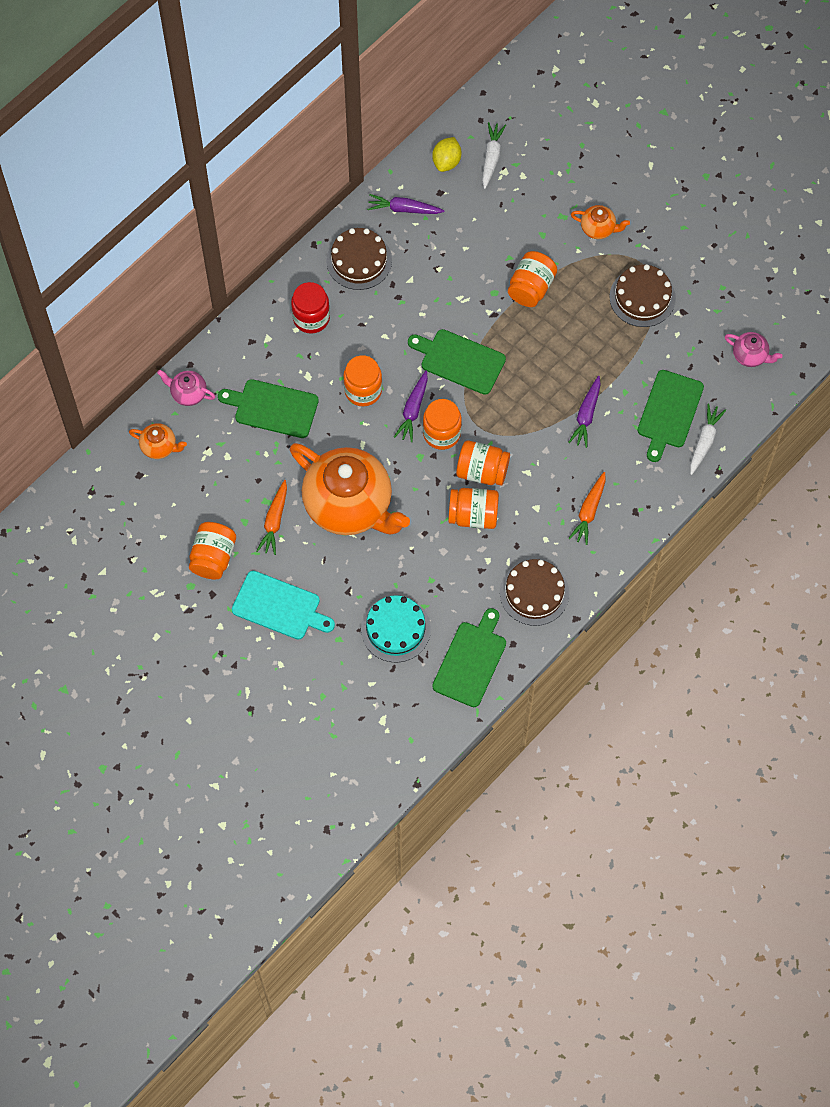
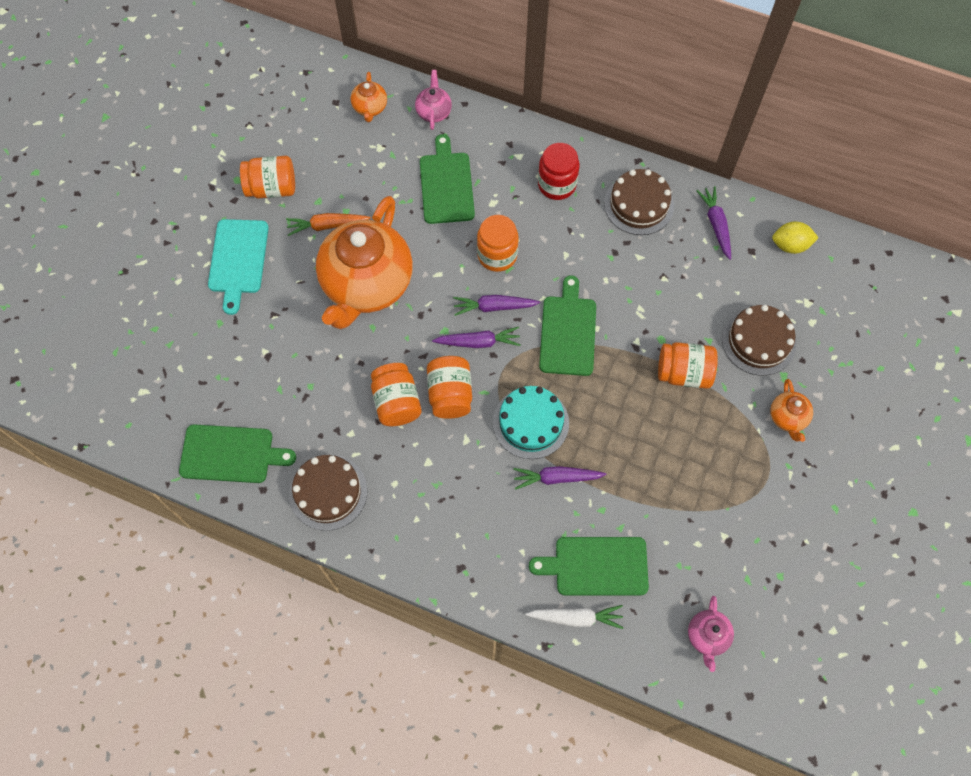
camera: 70 degrees right, 0 degrees up
(395, 629) = (245, 371): turquoise cake -> turquoise cake (531, 422)
(441, 433) = (478, 342): orange jar -> purple carrot
(491, 158) = (817, 285): white carrot -> none
(589, 511) = (443, 518): orange carrot -> none
(642, 297) = (726, 491): brown cake -> brown cake (758, 341)

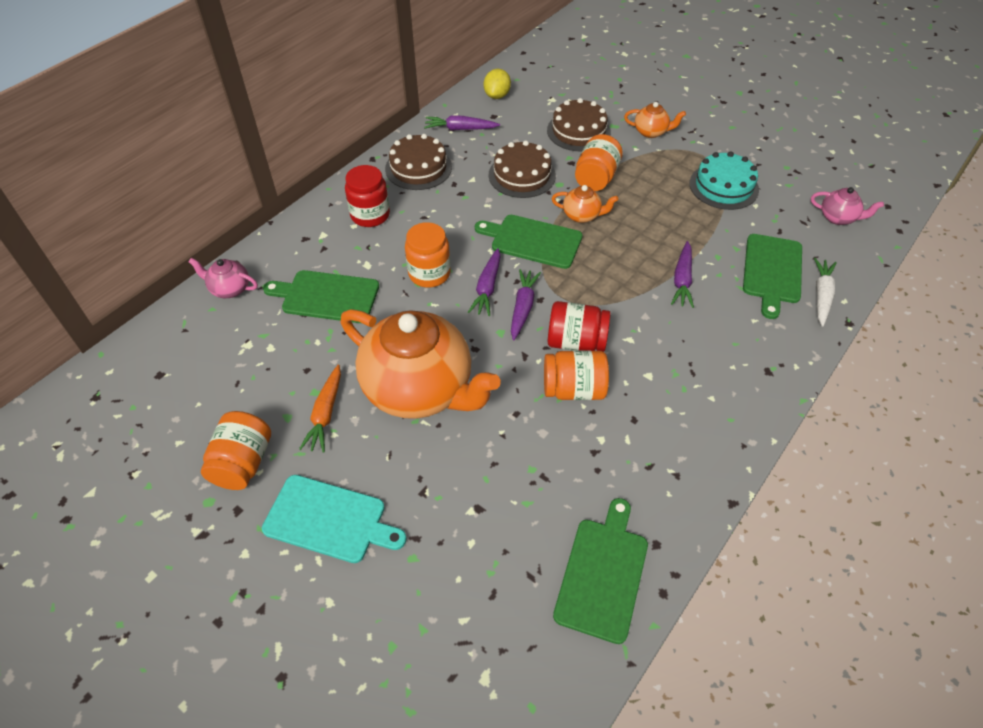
camera: 75 degrees left, 15 degrees down
(328, 492) = (669, 474): brown cake -> brown cake (522, 175)
(370, 108) = (189, 343): orange teapot -> orange teapot (582, 215)
(450, 394) = (576, 342): orange jar -> red jar
(531, 422) = (621, 286): turquoise cake -> turquoise cake (723, 186)

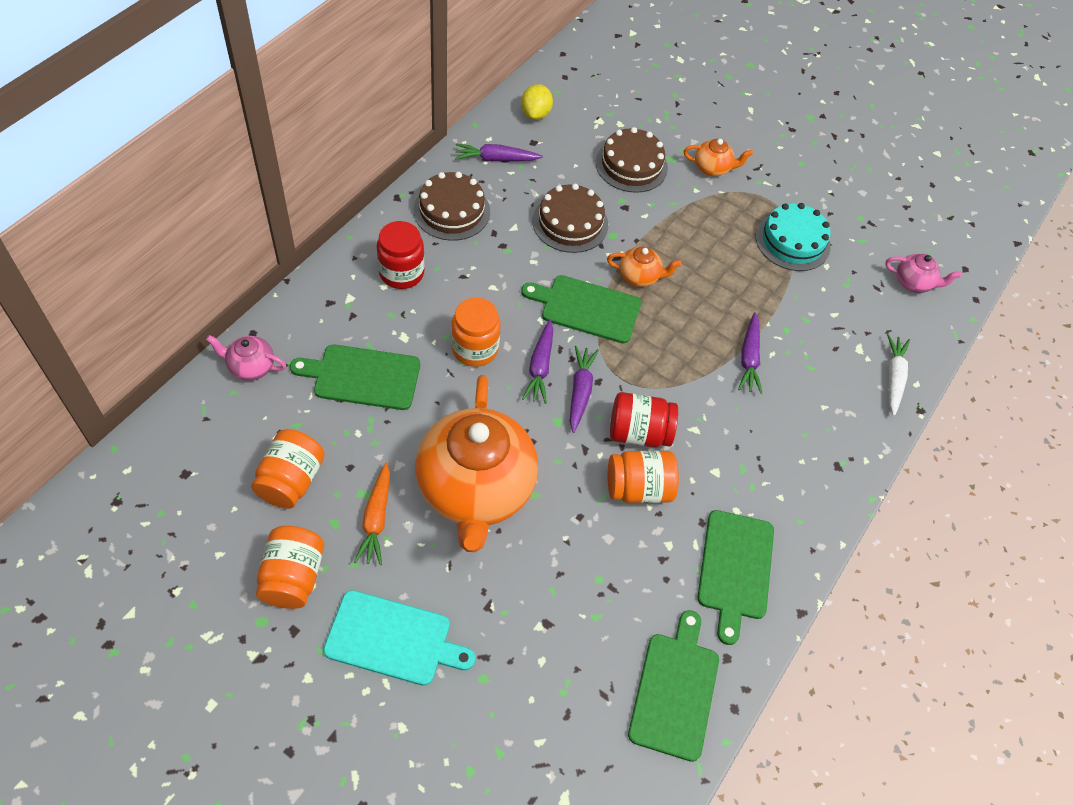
camera: 10 degrees left, 5 degrees up
(419, 389) = (475, 489): orange teapot -> orange teapot turned 60 degrees clockwise
(596, 178) = (653, 228): orange jar -> orange jar (291, 480)
(772, 271) = (843, 348): green cutting board -> green cutting board (735, 569)

